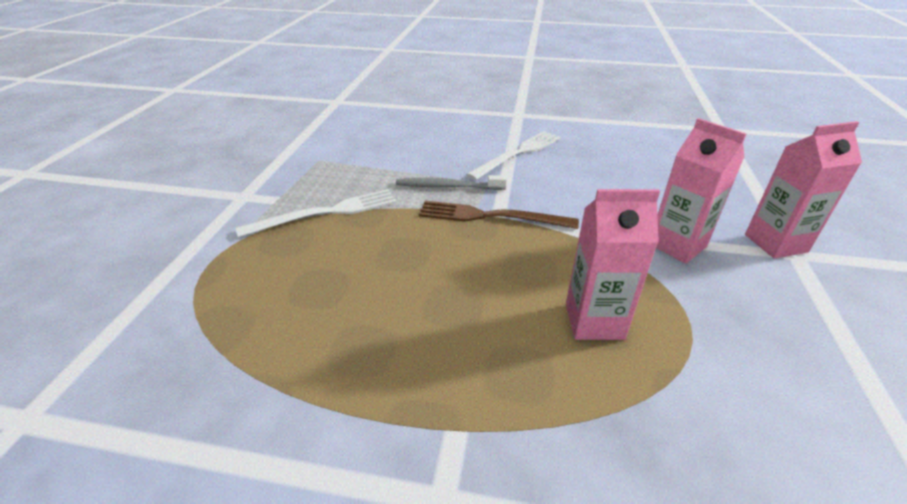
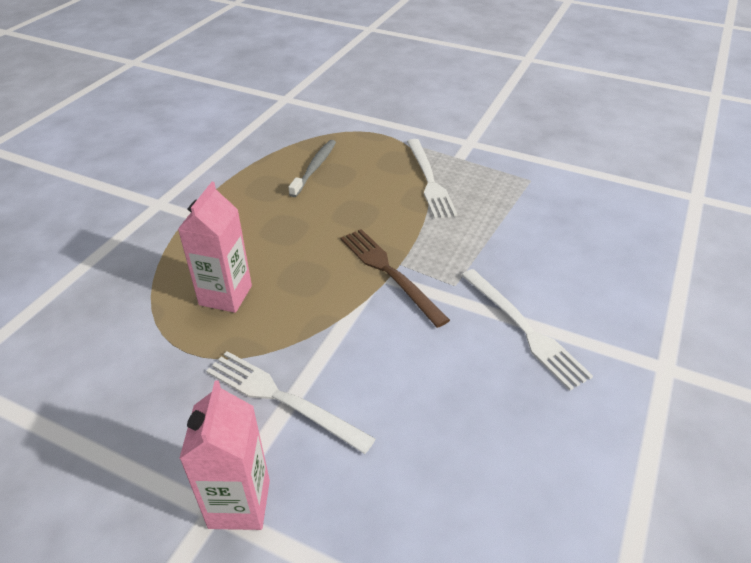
camera: 105 degrees right, 5 degrees up
(448, 186) = (455, 255): grey toothbrush -> grey toothbrush (314, 168)
(491, 216) = (389, 273): brown fork -> brown fork turned 60 degrees counterclockwise
(677, 245) = (282, 399): pink carton -> white fork

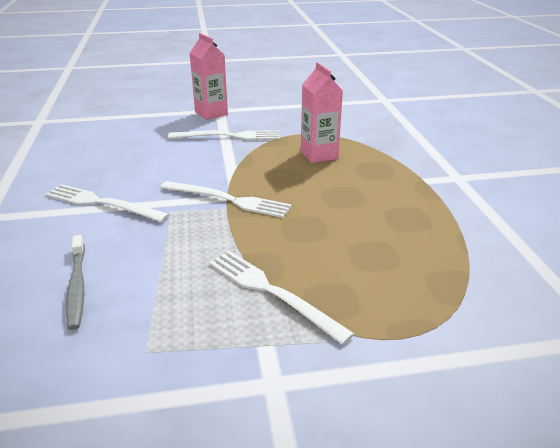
camera: 145 degrees right, 10 degrees down
(314, 168) = (402, 254): grey toothbrush -> grey toothbrush (77, 286)
(389, 273) = (228, 200): brown fork -> white fork

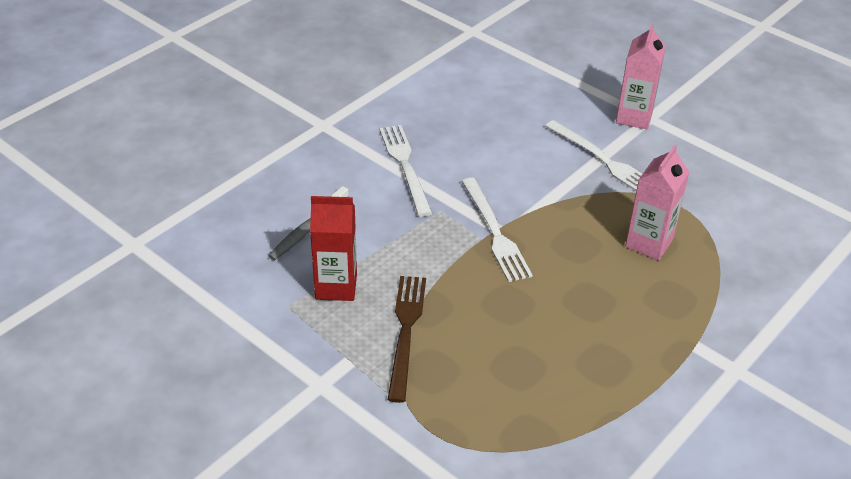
camera: 50 degrees right, 10 degrees up
(167, 305) = (336, 286): none -> red carton
(271, 292) = (405, 331): white fork -> brown fork

